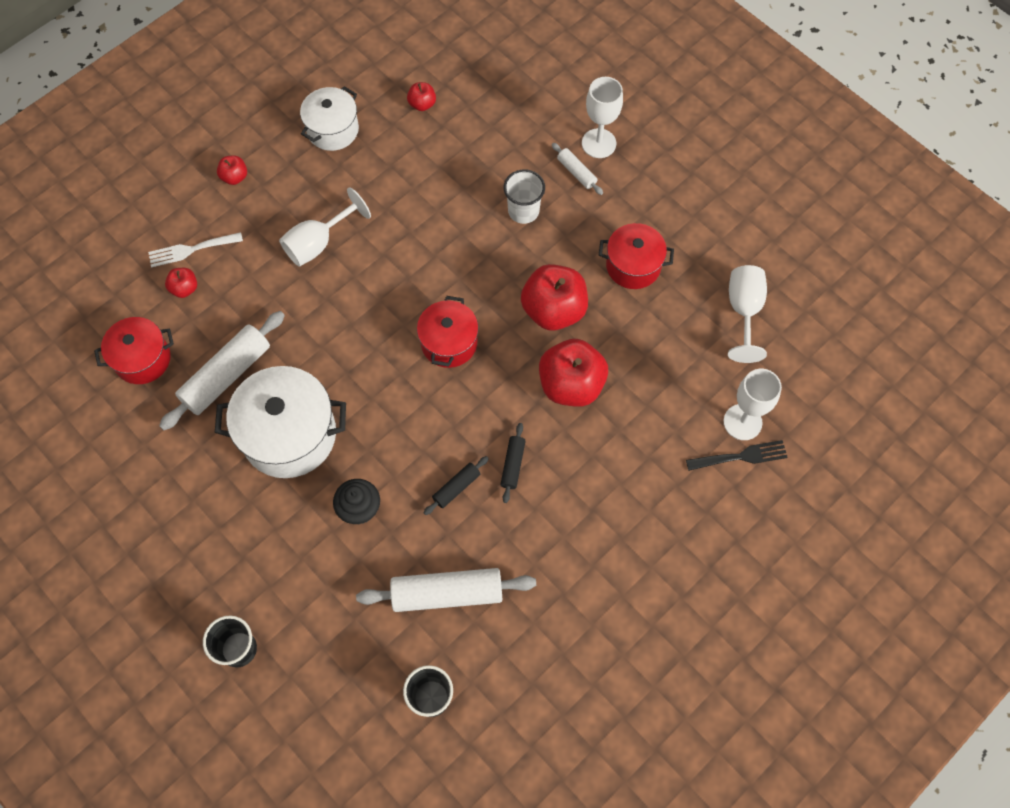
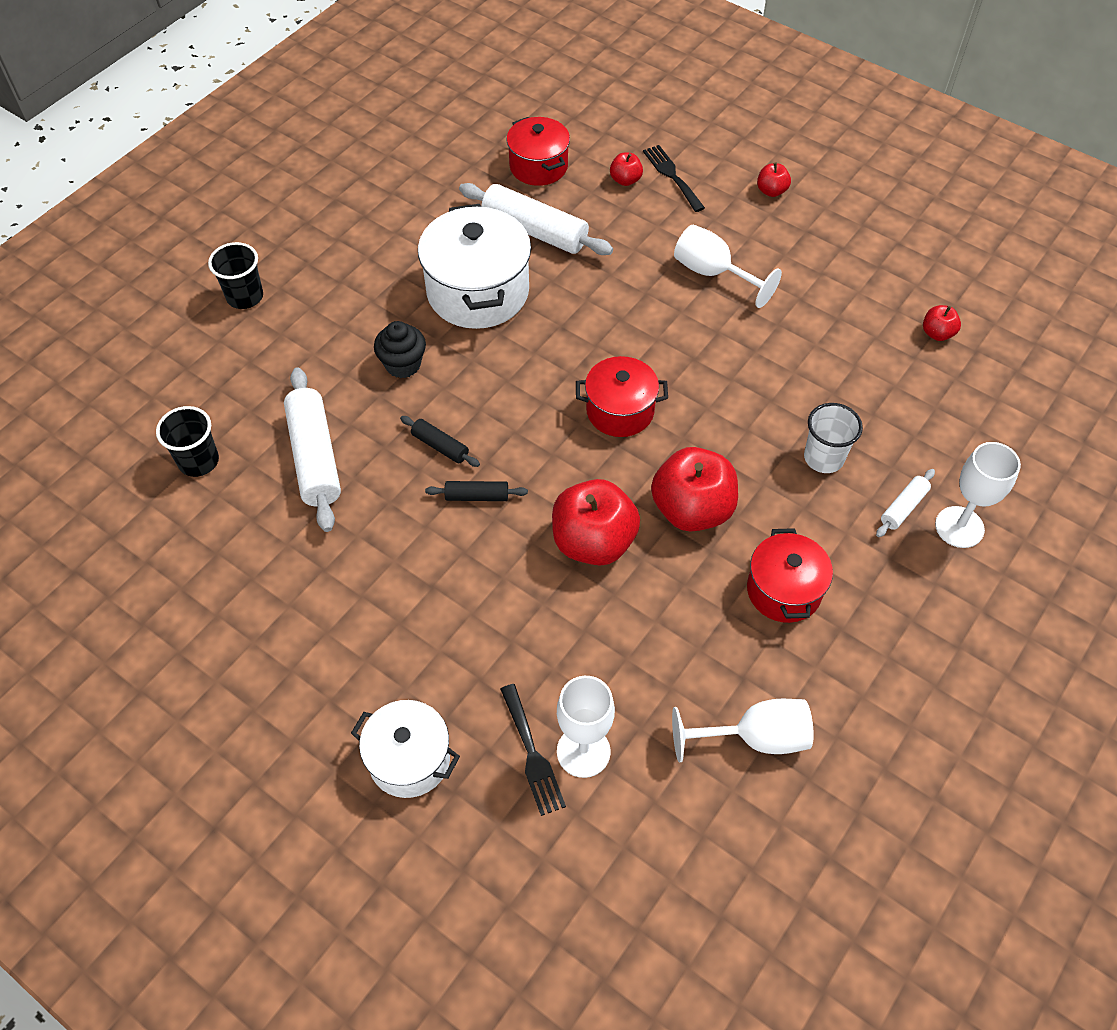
camera: 80 degrees right, 10 degrees down
(191, 250) = (672, 176): white fork -> black fork
(332, 130) = (865, 259): white pot -> white pot (409, 759)

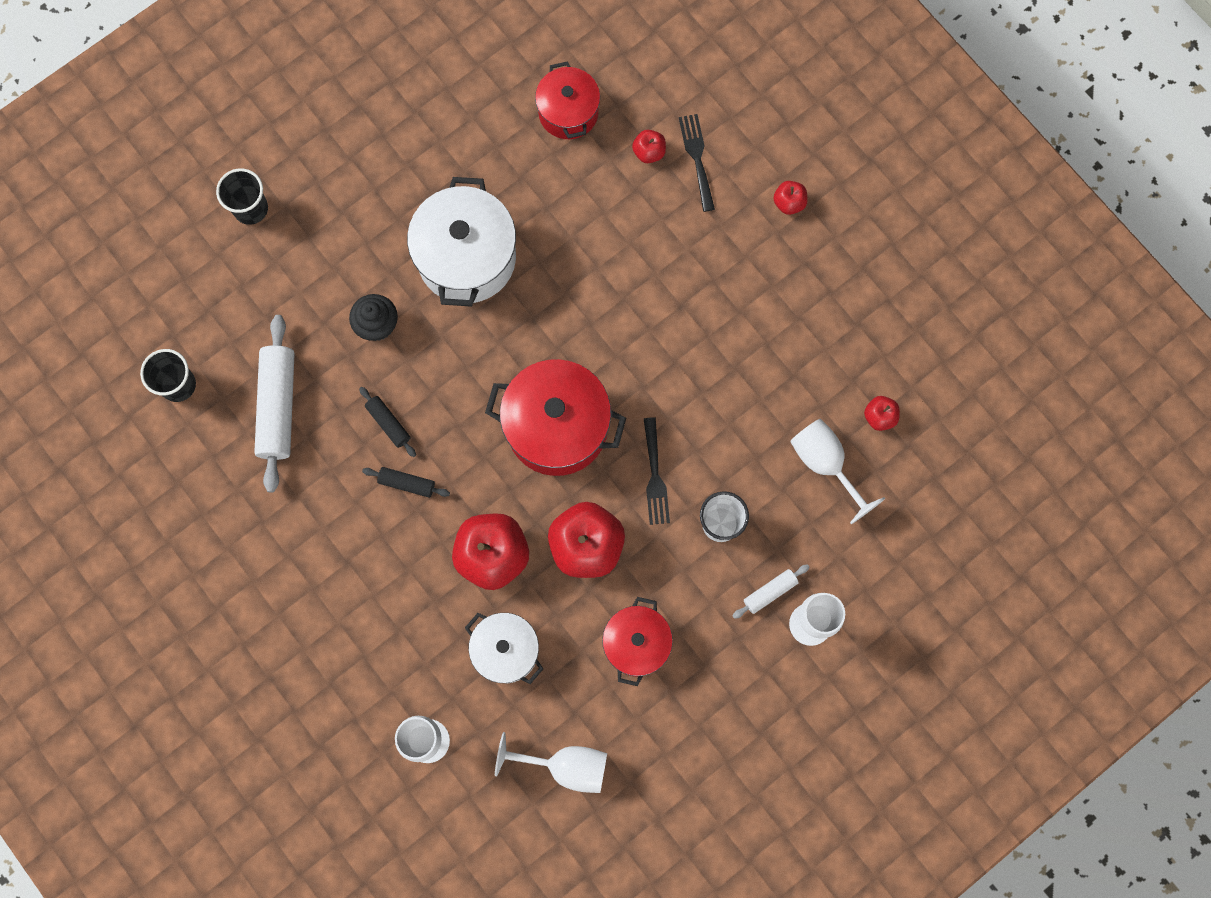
camera: 15 degrees right, 20 degrees up
(409, 759) = (292, 710): white pot -> white pot (506, 650)
(532, 754) = (388, 732): black fork -> black fork (655, 476)
(535, 231) = (541, 195): white rolling pin -> none
(620, 411) = (557, 427): red pot -> red pot, size x1.61
(713, 273) = (695, 292): white goblet -> white goblet (825, 464)

